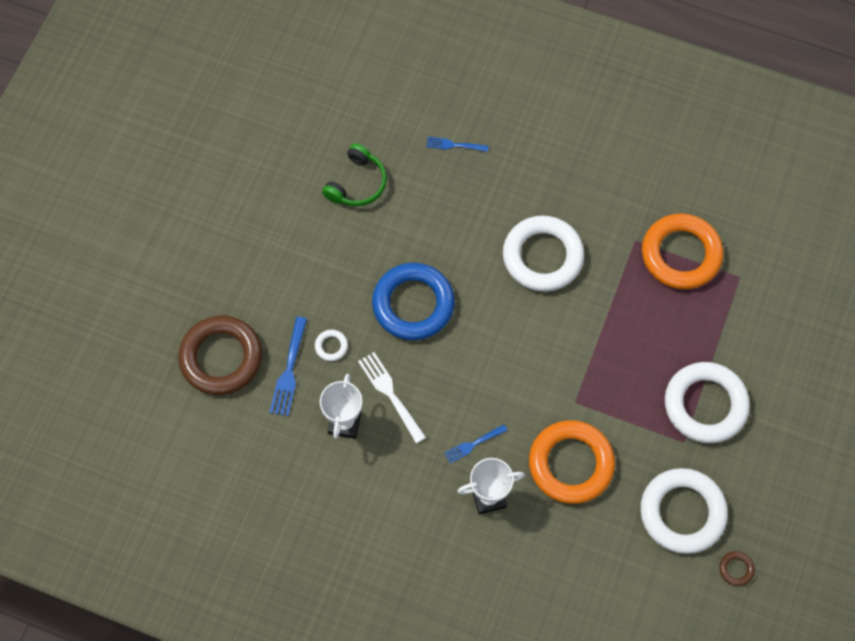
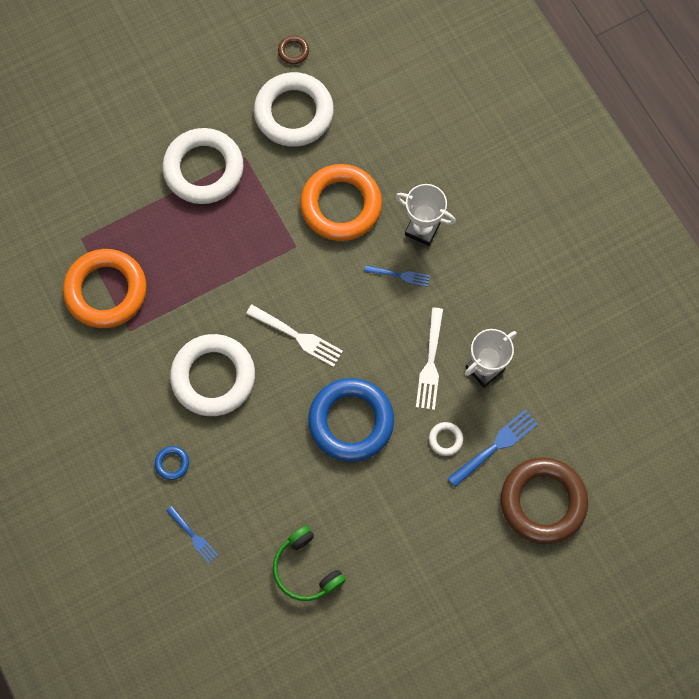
camera: 140 degrees left, 5 degrees up
(357, 183) = (306, 569): green headphones -> green headphones turned 105 degrees counterclockwise
(509, 334) = (297, 336): none -> white fork
(514, 178) = (172, 463): none -> blue ring

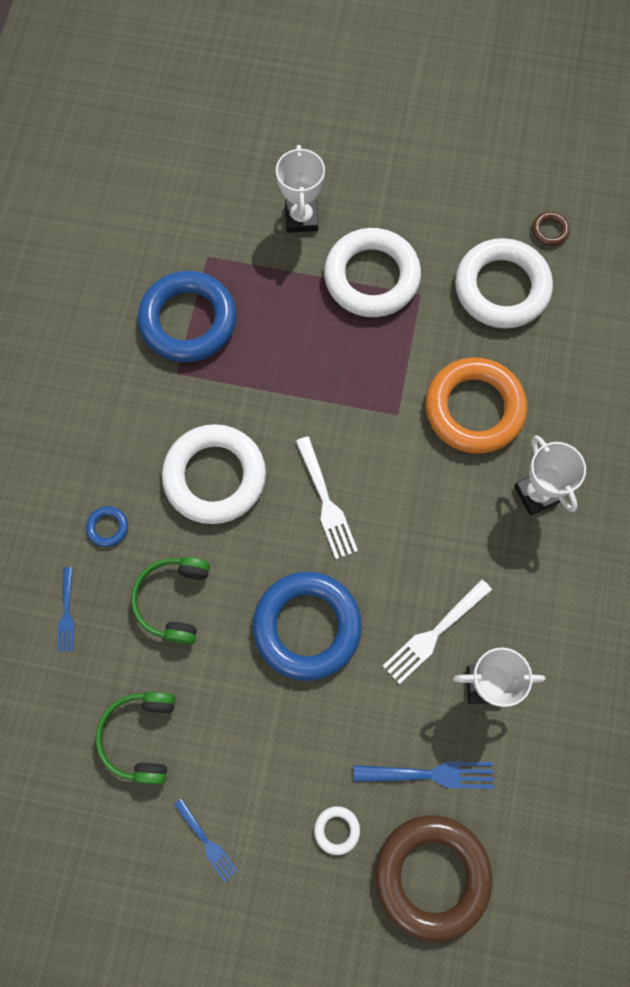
camera: 40 degrees right, 0 degrees up
(106, 291) = (188, 321): orange ring -> blue ring
(122, 164) = (301, 218): none -> white trophy
(254, 473) = (174, 600): none -> green headphones
(400, 275) = (476, 522): blue fork -> blue fork (206, 842)
(445, 439) = (385, 724): white ring -> white ring (337, 830)

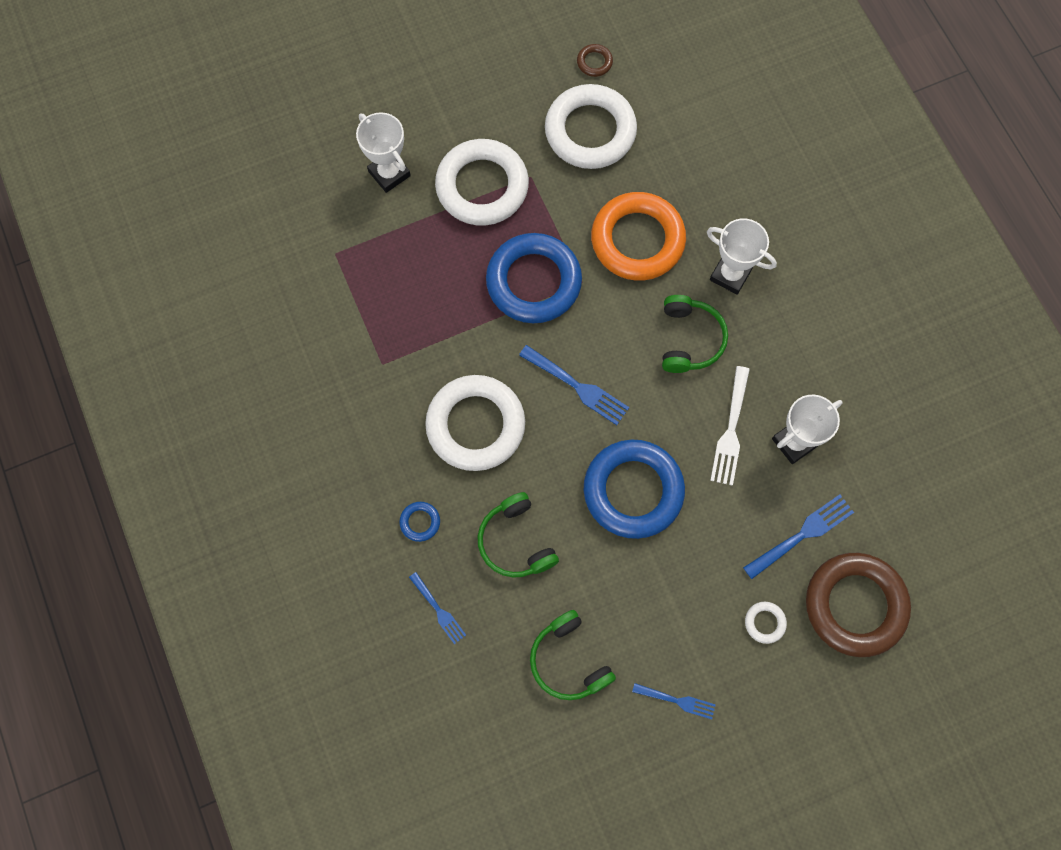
camera: 35 degrees left, 0 degrees up
(188, 321) = (359, 316): blue ring -> blue ring (533, 282)
(326, 502) = (577, 386): white fork -> blue fork
(456, 527) = (689, 339): none -> green headphones

